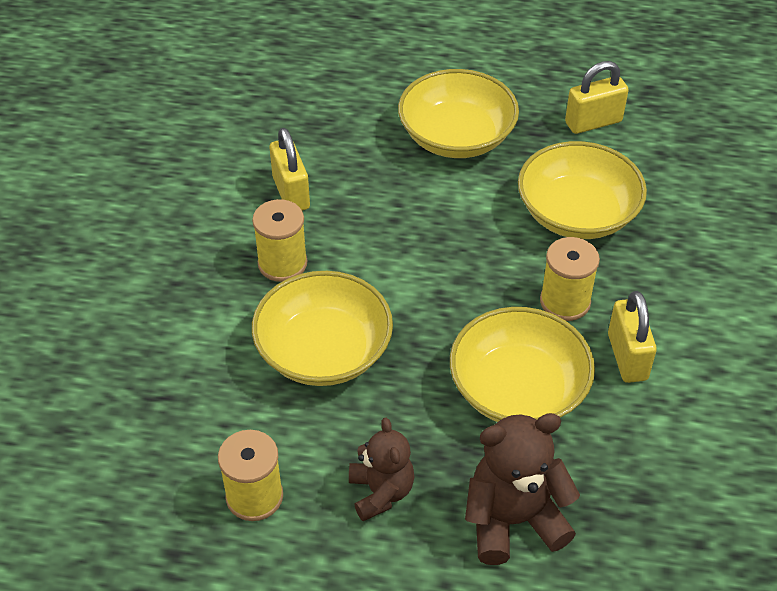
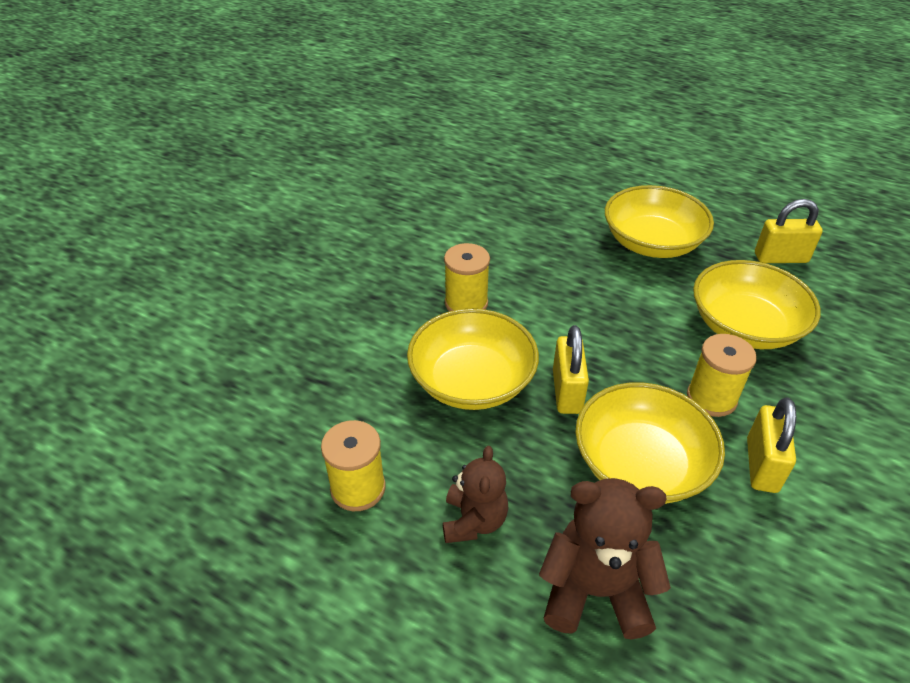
camera: 20 degrees right, 5 degrees down
(291, 193) = (495, 253): yellow padlock -> yellow padlock (567, 391)

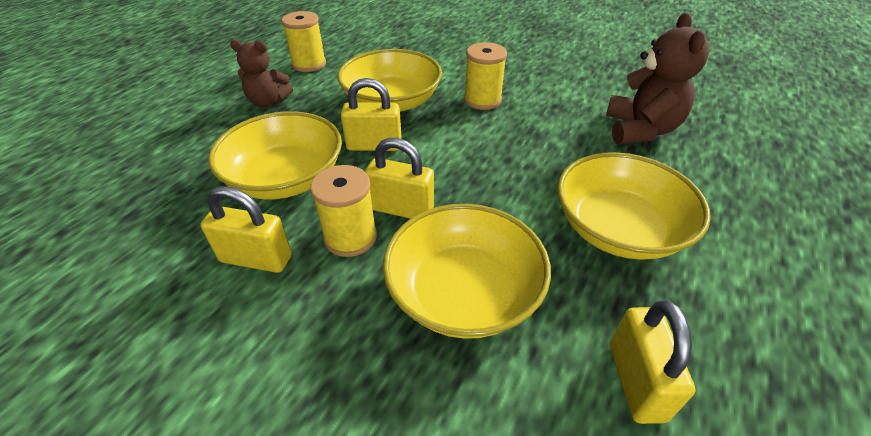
camera: 90 degrees right, 0 degrees up
(595, 591) = (191, 145): brown teddy bear -> brown teddy bear (640, 130)
(664, 364) = (401, 209): none -> yellow padlock

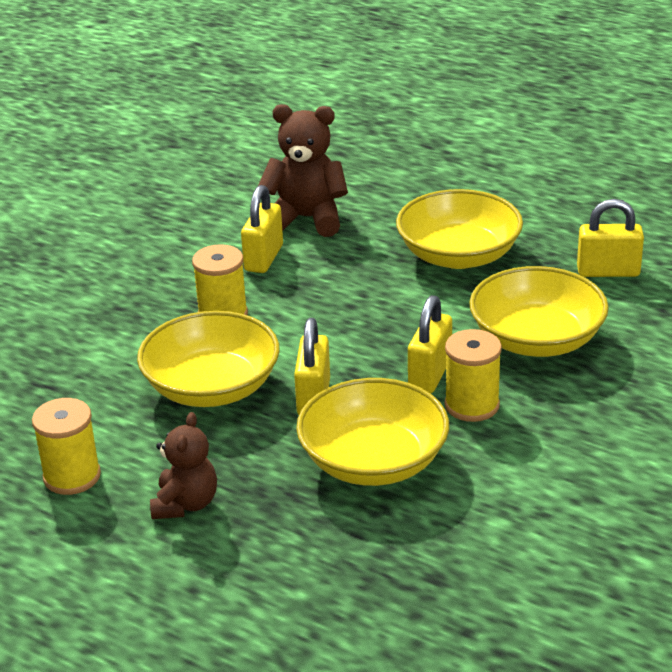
camera: 85 degrees left, 10 degrees down
(256, 258) = (503, 464): yellow padlock -> yellow padlock (263, 258)

